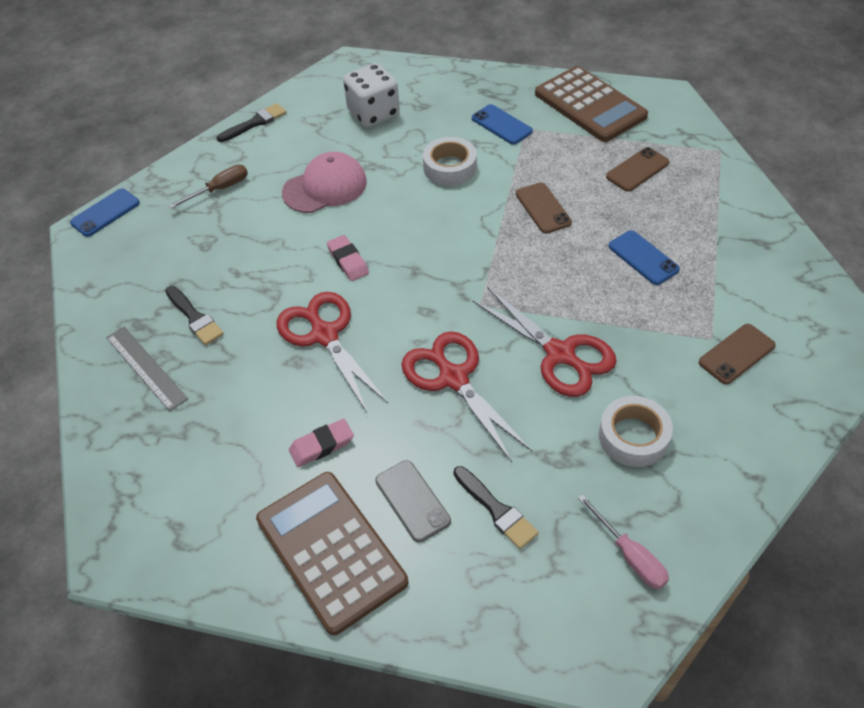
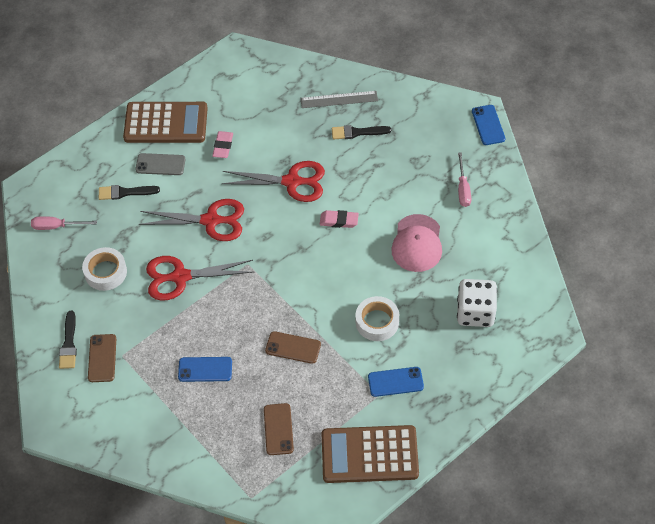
camera: 125 degrees right, 5 degrees up
(220, 189) = (463, 189): brown screwdriver -> pink screwdriver
(255, 123) = (522, 238): black brush -> black brush (69, 344)

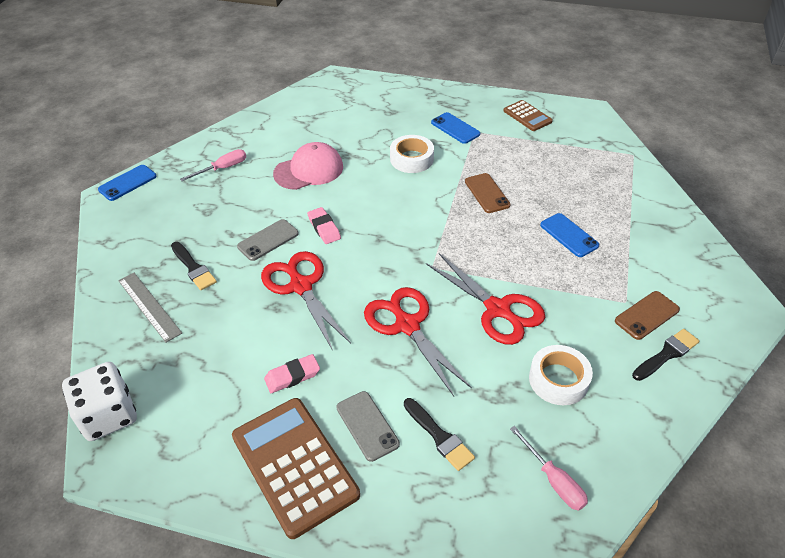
camera: 125 degrees left, 10 degrees down
(278, 429) = (565, 167): brown phone -> none
(352, 183) = (268, 240): none -> grey phone
(369, 454) = (527, 116): brown calculator -> brown calculator, size x0.54
(475, 312) = (352, 116): white dice -> white dice (108, 415)

